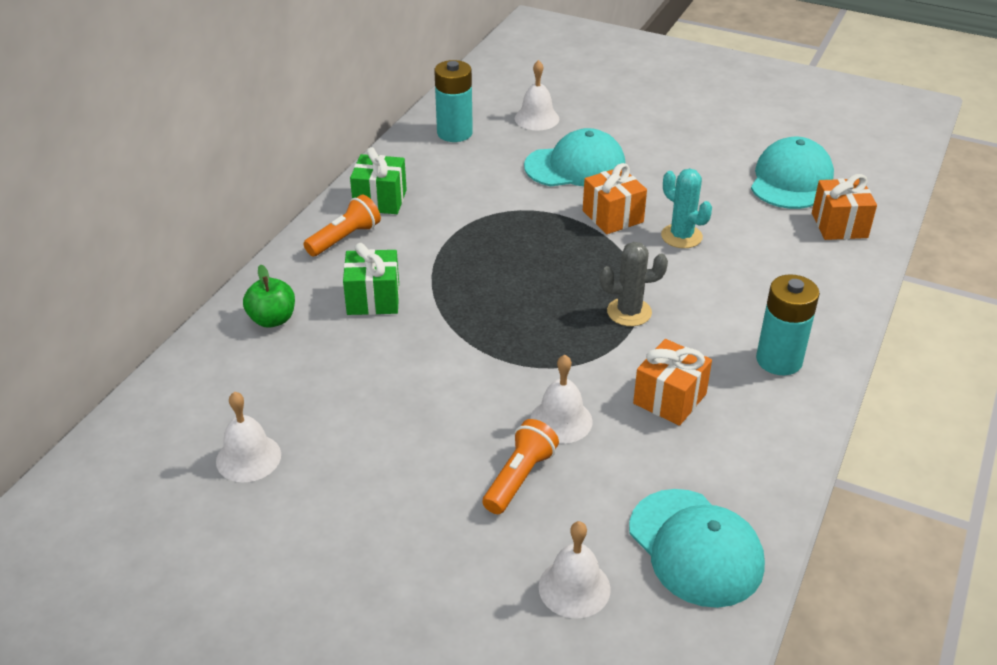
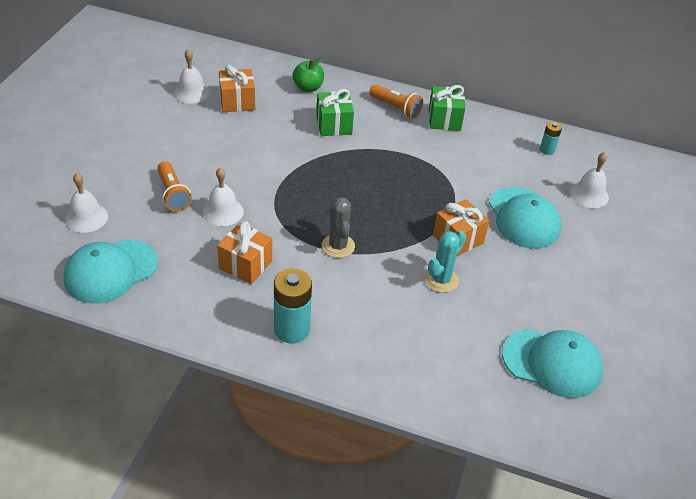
camera: 80 degrees right, 5 degrees up
(454, 133) = (547, 150): turquoise battery -> turquoise battery, size x0.53
(519, 478) = (173, 194): orange flashlight -> orange flashlight turned 45 degrees clockwise
(839, 225) = (486, 392): orange gift -> orange gift (237, 102)

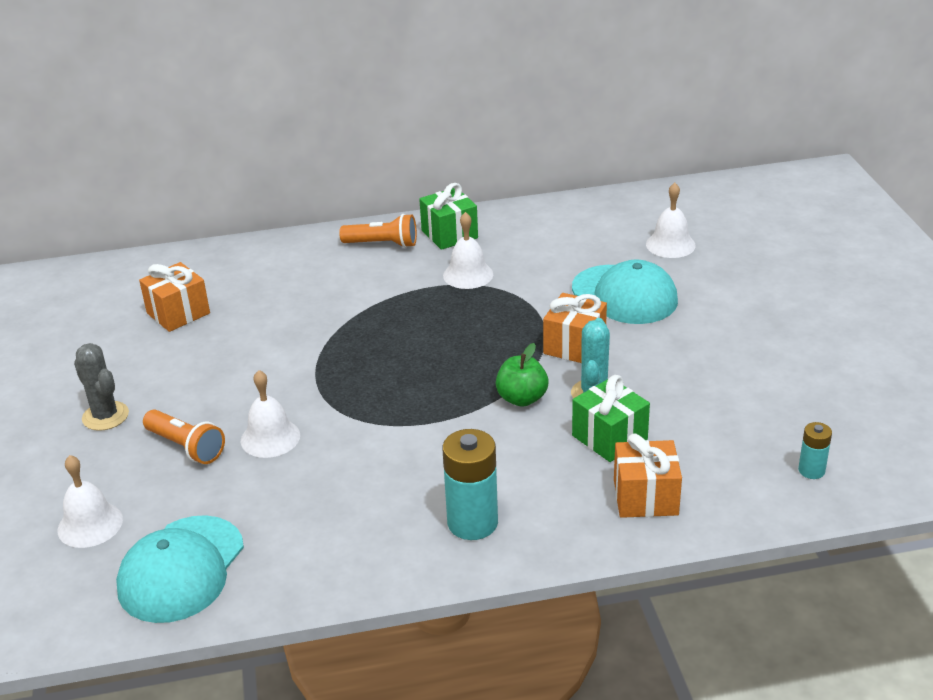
camera: 25 degrees left, 10 degrees down
(192, 92) = (107, 326): white bell -> white bell (468, 275)
(245, 264) = (352, 481): orange gift -> orange gift (645, 497)
(308, 88) = (256, 264): green apple -> green apple (522, 398)
(334, 125) = (324, 290): green gift -> green gift (609, 437)
(338, 246) = (446, 412): grey cactus -> grey cactus (105, 416)
(547, 150) = (588, 220): turquoise battery -> turquoise battery (811, 470)
(552, 363) = (782, 419): turquoise cap -> none

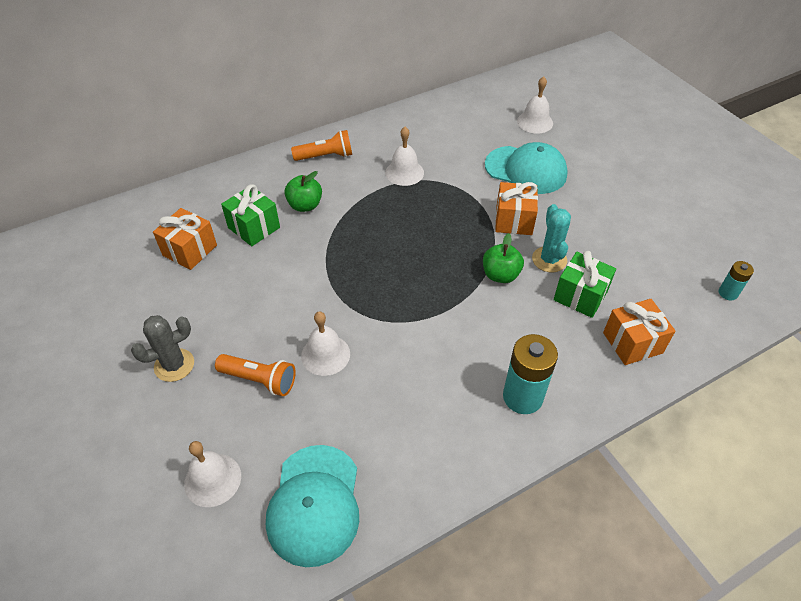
camera: 20 degrees left, 15 degrees up
(105, 416) = (174, 365): grey cactus -> grey cactus turned 60 degrees counterclockwise
(330, 290) = (305, 205): none -> green apple
(449, 234) = (372, 139): green gift -> green gift (254, 227)

